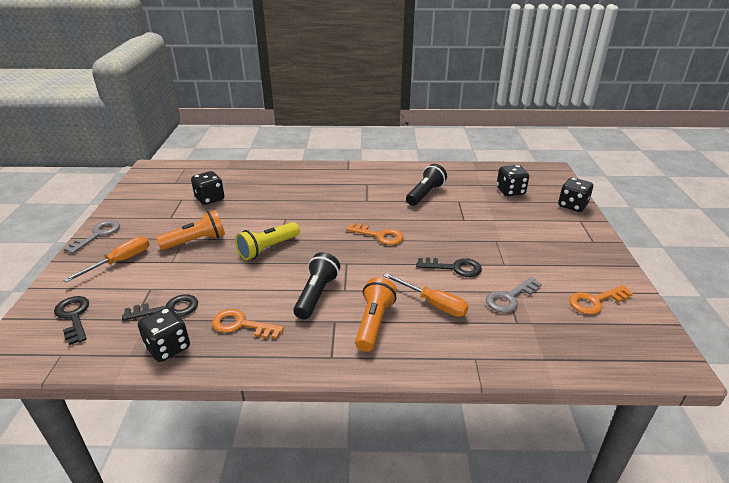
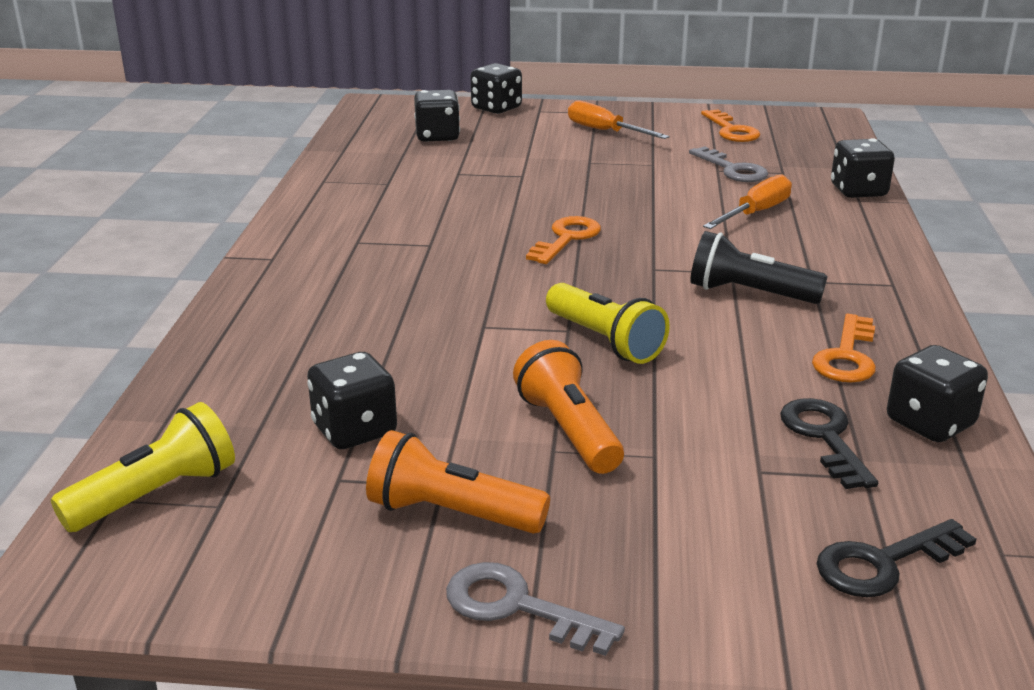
camera: 85 degrees left, 5 degrees down
(120, 261) = (656, 534): orange screwdriver -> orange screwdriver (605, 131)
(184, 173) = (155, 495): none -> yellow flashlight
(374, 323) = (809, 253): orange flashlight -> orange flashlight (452, 513)
(425, 194) = (423, 195): black flashlight -> none
(454, 268) = (664, 193): black key -> none
(493, 360) = (858, 191): none -> black dice

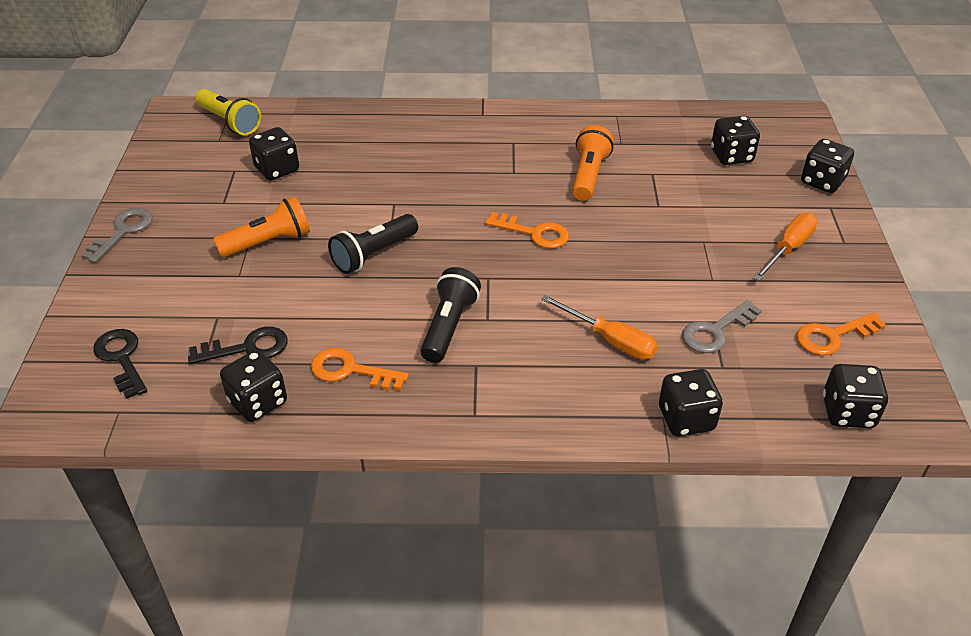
camera: 85 degrees right, 15 degrees up
(452, 513) = (198, 207): orange flashlight -> orange flashlight (588, 175)
(604, 341) = (373, 254): yellow flashlight -> black flashlight
(826, 137) = (848, 412): none -> black dice

